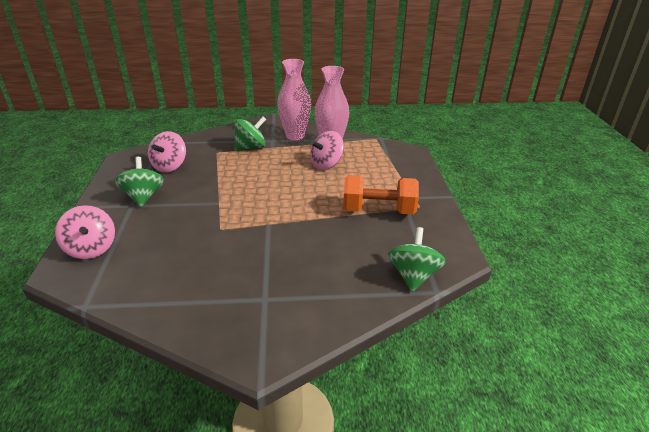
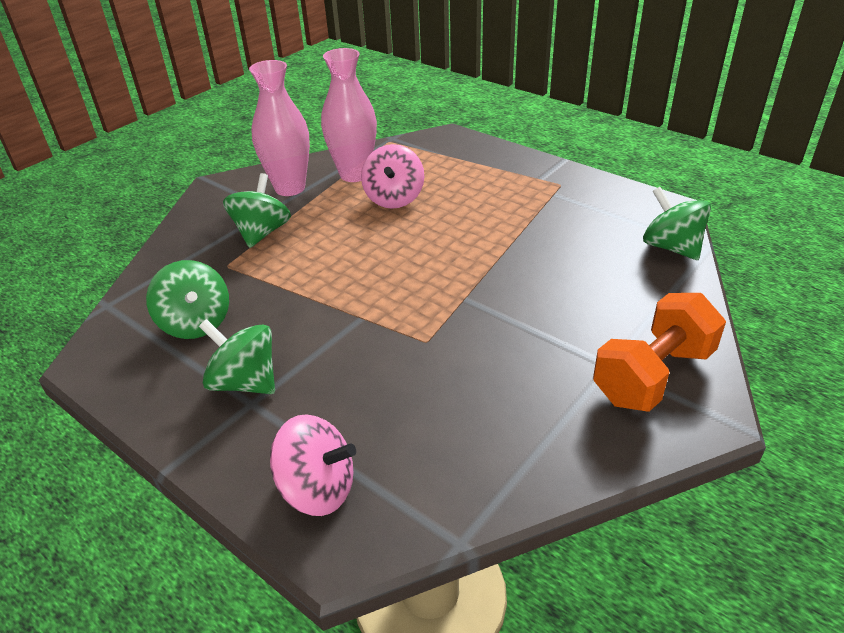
camera: 45 degrees left, 5 degrees up
(170, 166) = (196, 323): pink spinning top -> green spinning top
(378, 210) = (536, 211): orange dumbbell -> orange dumbbell (653, 375)

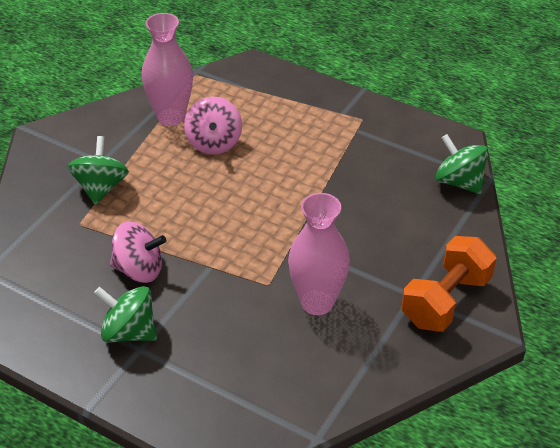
camera: 10 degrees left, 5 degrees up
(196, 323) = (70, 282): green spinning top -> none
(290, 188) = (113, 136): pink vase -> pink vase (317, 302)
(317, 489) = (209, 410): pink spinning top -> pink spinning top (139, 269)

